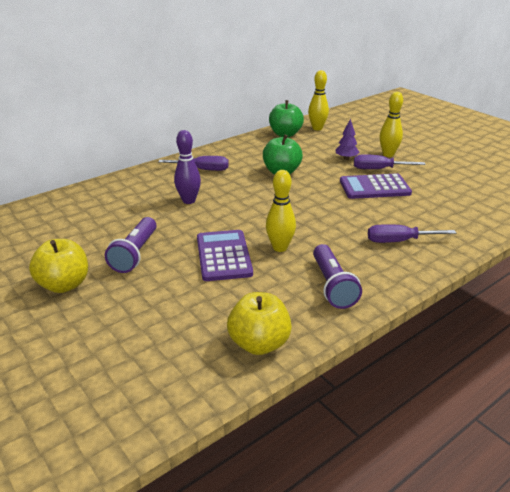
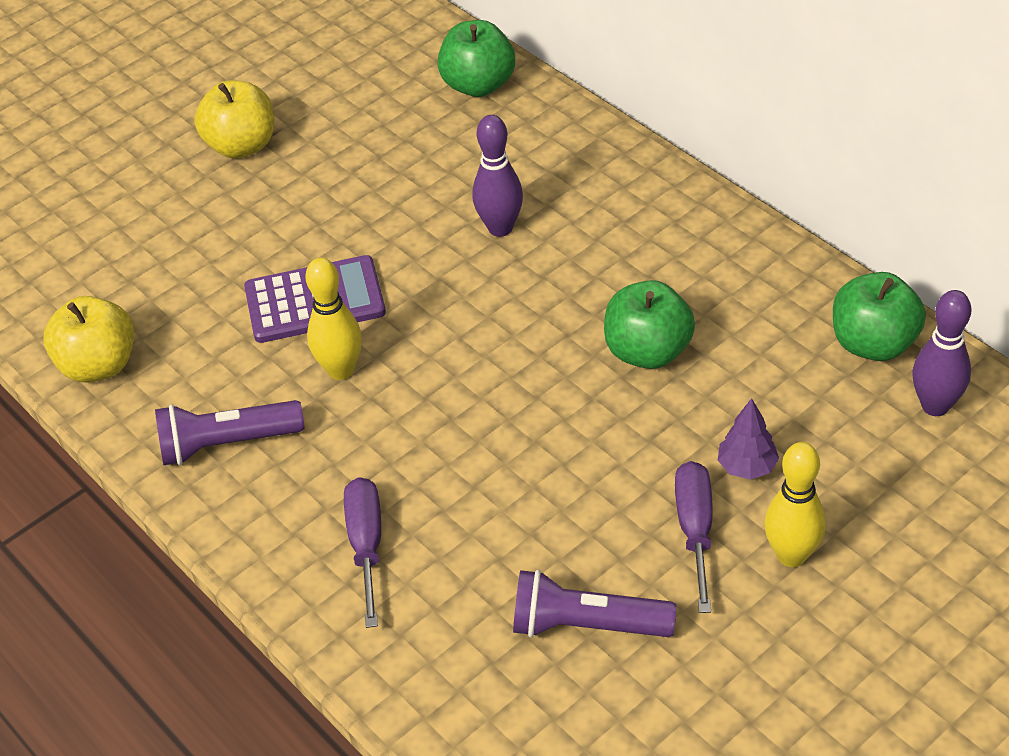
camera: 90 degrees right, 15 degrees up
(70, 202) = (478, 85): none -> green apple
(135, 254) = (320, 197): purple flashlight -> purple flashlight (586, 624)
(202, 169) = (638, 226): purple screwdriver -> none
(317, 128) = (935, 406): yellow bowling pin -> purple bowling pin
(374, 187) = (595, 517): purple calculator -> none

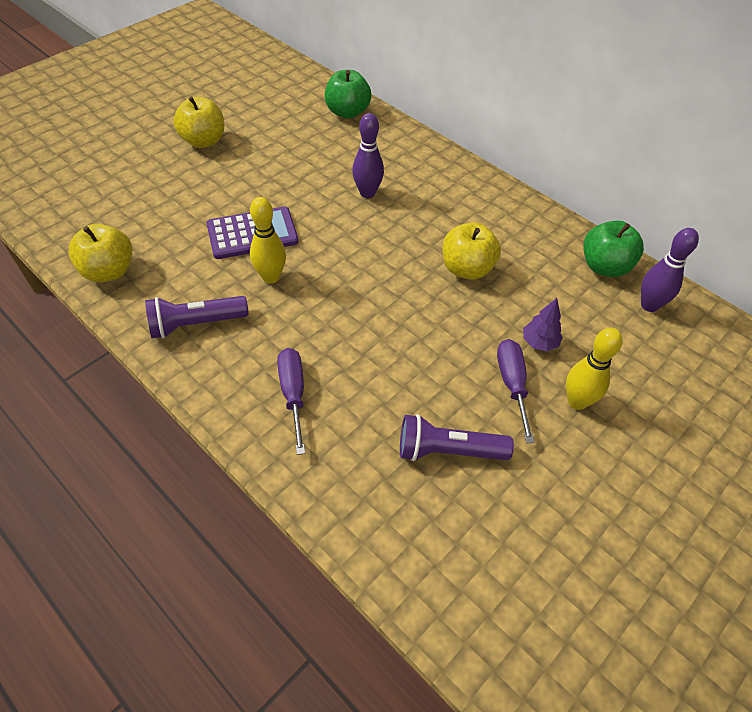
camera: 10 degrees left, 5 degrees up
(648, 351) = (467, 269): green apple -> yellow apple

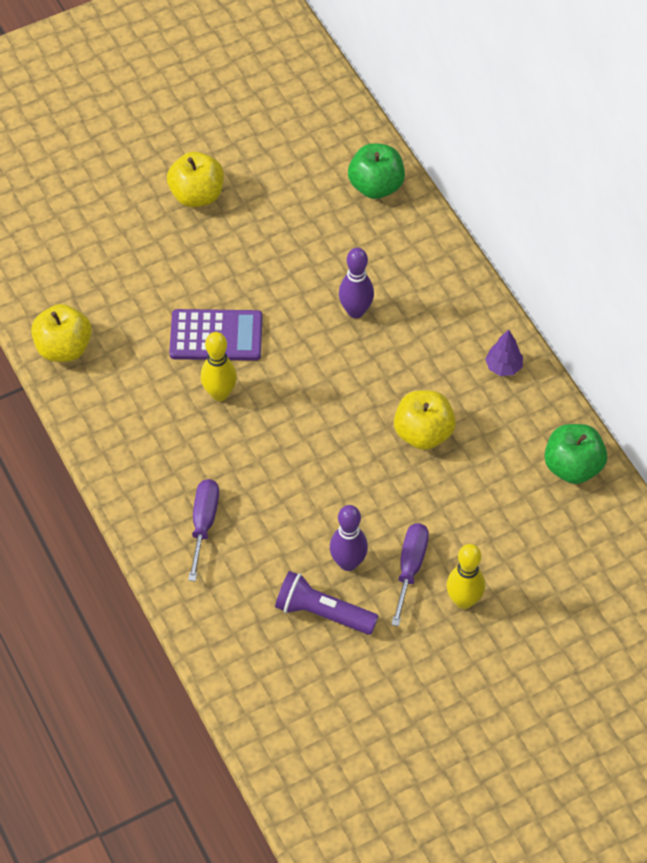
camera: 20 degrees right, 5 degrees up
(196, 324) = (134, 428): purple flashlight -> none
(539, 343) = (457, 533): purple tree -> purple tree (503, 367)
(649, 305) = (594, 522): purple bowling pin -> purple bowling pin (348, 563)

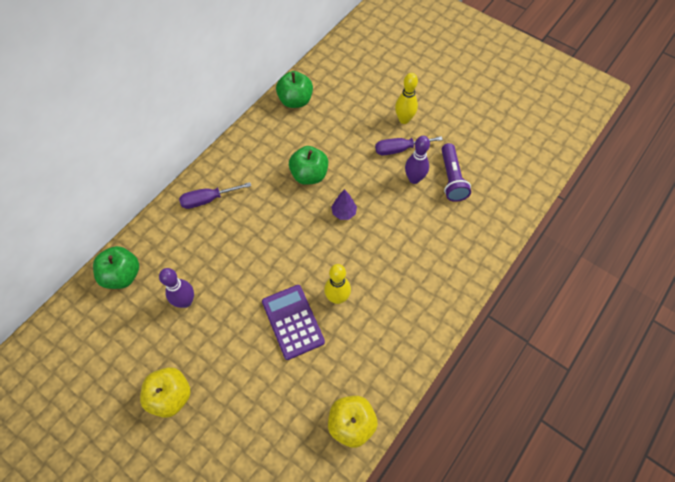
camera: 115 degrees left, 5 degrees up
(203, 524) = (434, 263): purple screwdriver -> purple screwdriver (208, 199)
(355, 311) = (235, 245): purple bowling pin -> purple bowling pin (186, 301)
(423, 433) = (309, 175): yellow apple -> green apple
(503, 367) = (243, 153): purple tree -> purple tree (344, 212)

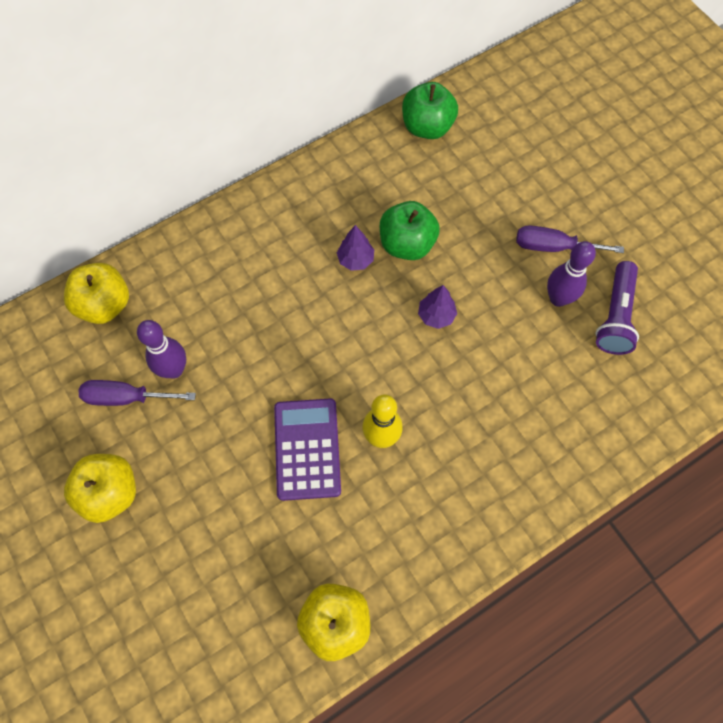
camera: 20 degrees right, 5 degrees up
(122, 275) = (105, 305): green apple -> yellow apple
(208, 199) = (253, 235): purple screwdriver -> purple screwdriver (126, 397)
(280, 194) = (355, 260): none -> purple tree
(404, 119) = (577, 203): yellow bowling pin -> none

